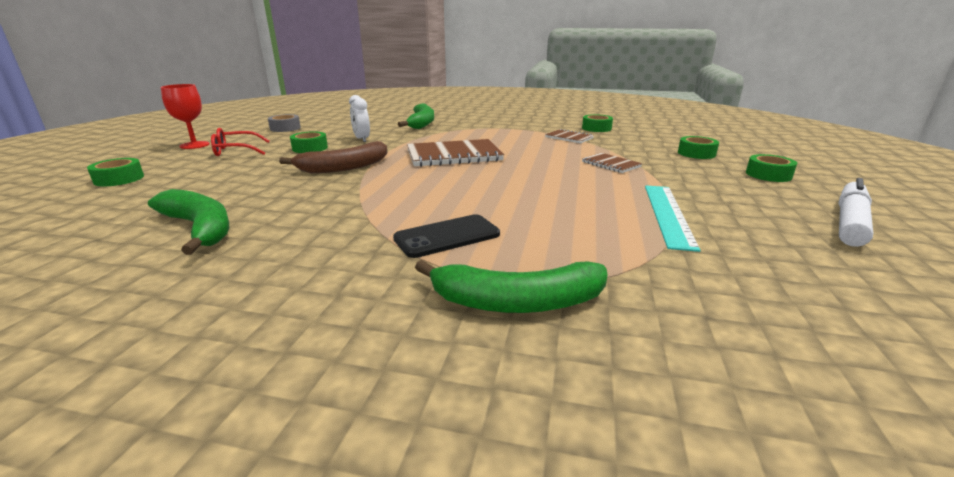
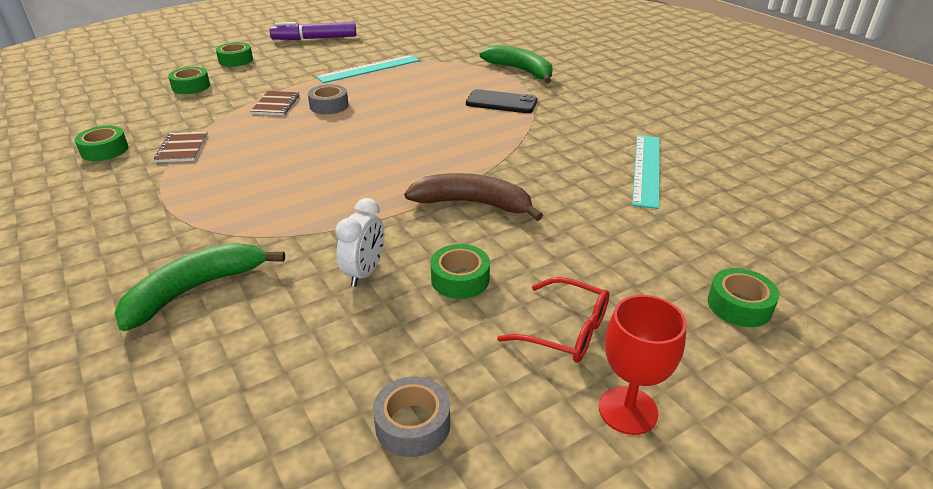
camera: 135 degrees left, 10 degrees up
(200, 228) = (646, 169): green banana -> turquoise ruler
(454, 155) = (346, 173): brown notebook -> none
(579, 176) = (329, 106): none -> grey tape
(849, 222) = (314, 39): white marker -> purple marker

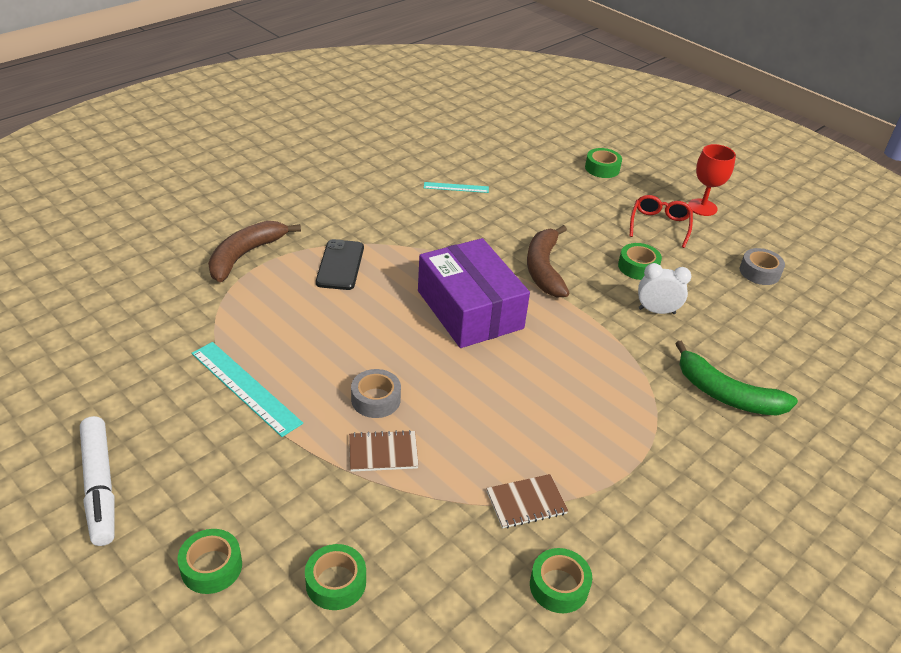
camera: 105 degrees left, 5 degrees up
(314, 39) = (100, 486): purple marker -> white marker
(418, 152) = (470, 309): none -> purple box
(521, 71) = (245, 255): green banana -> brown banana
(646, 169) = (456, 187): turquoise ruler -> turquoise ruler, size x0.57

